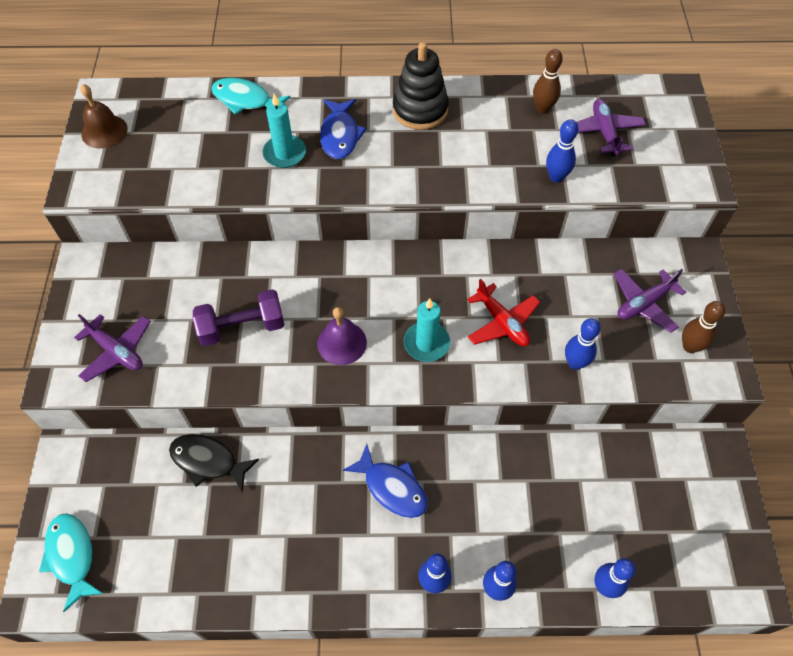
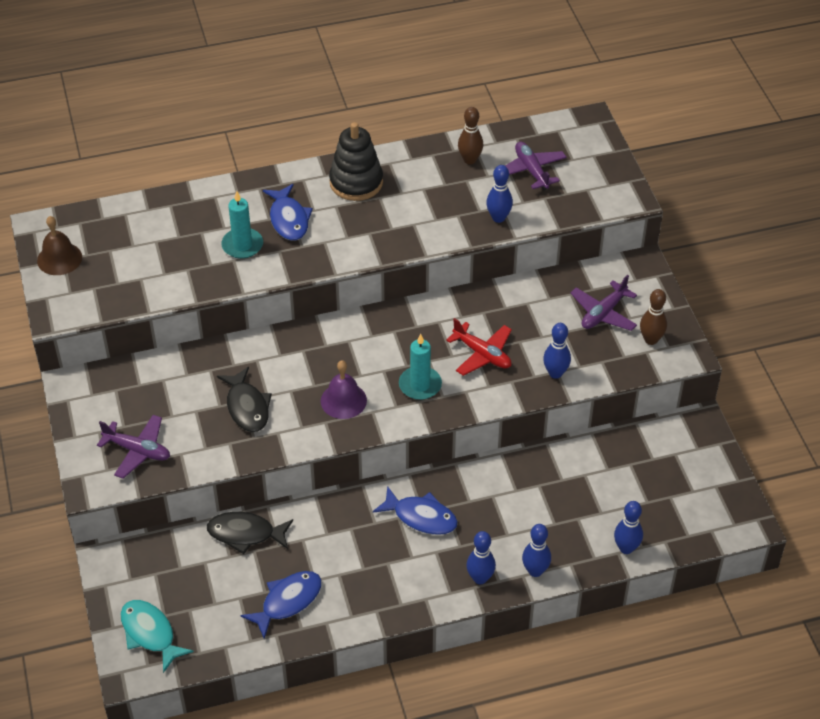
camera: 15 degrees left, 10 degrees down
(223, 555) = (288, 601): none -> blue fish
(242, 327) = (247, 407): purple dumbbell -> black fish
(245, 100) = (185, 204): turquoise fish -> none

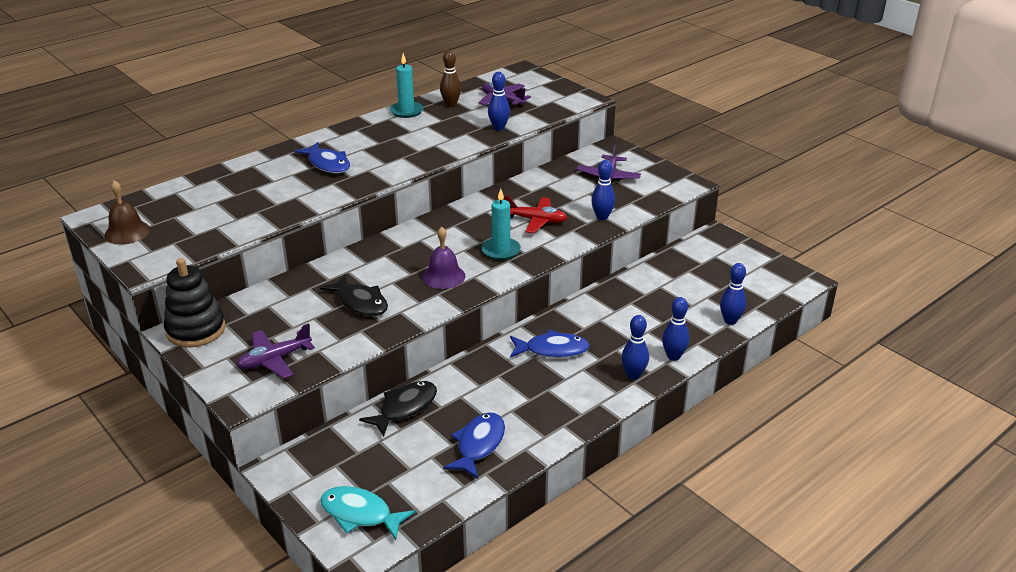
camera: 25 degrees left, 15 degrees down
(138, 451) = (274, 360): purple plane -> purple plane turned 150 degrees clockwise
(242, 245) = (297, 187): turquoise candle -> turquoise candle (406, 111)
(245, 534) = (405, 408): black fish -> black fish turned 150 degrees clockwise
(356, 182) = (369, 133): black stacking toy -> black stacking toy (196, 330)
(651, 340) = (655, 182): brown bowling pin -> none

